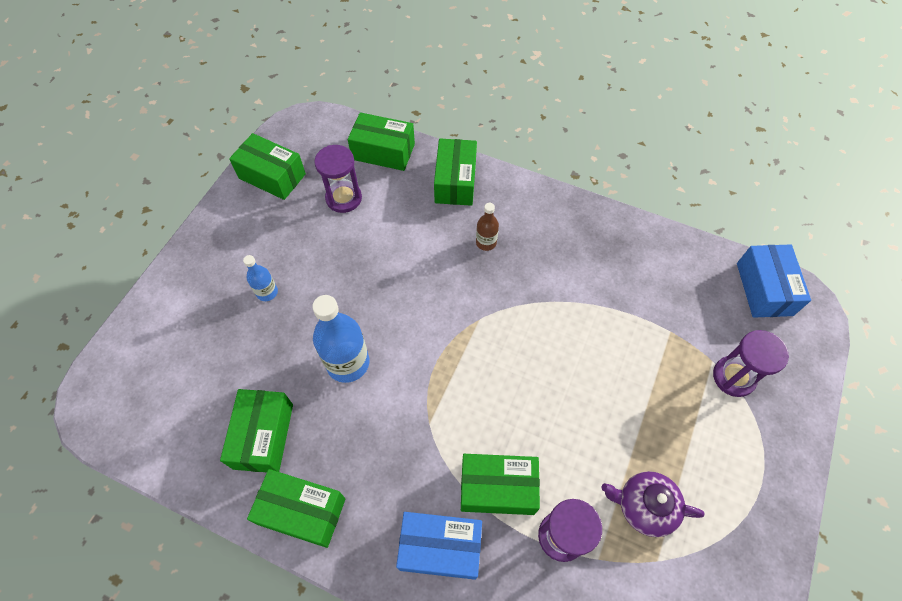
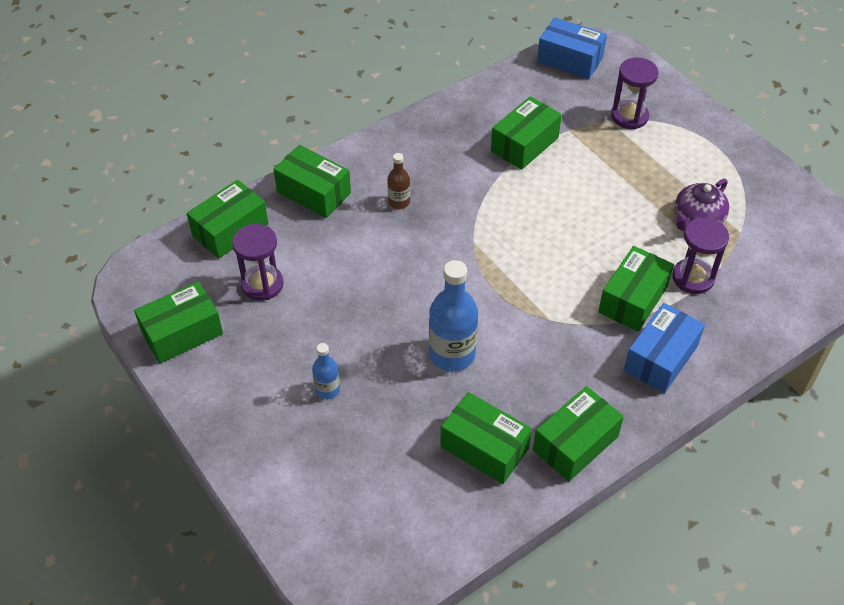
camera: 60 degrees left, 10 degrees down
(623, 303) = (524, 144): none -> green box

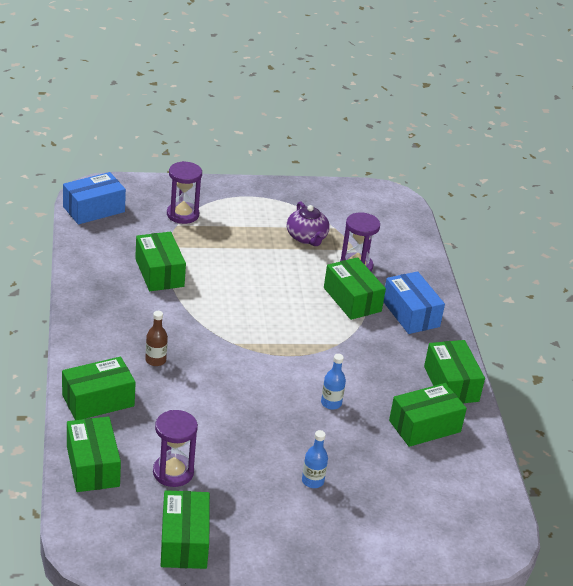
camera: 65 degrees left, 15 degrees down
(452, 354) = (331, 403): blue bottle -> blue bottle, size x0.53

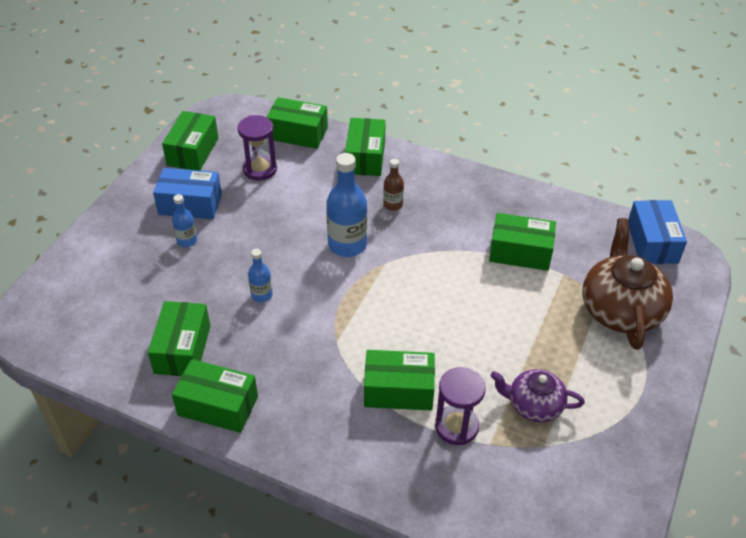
camera: 125 degrees right, 10 degrees up
(182, 214) = (620, 309): purple hourglass -> brown teapot
(184, 541) = (193, 151): green box -> green box turned 75 degrees clockwise
(230, 372) = (347, 245): none -> blue bottle
(410, 314) = (344, 434): blue box -> blue box (190, 204)

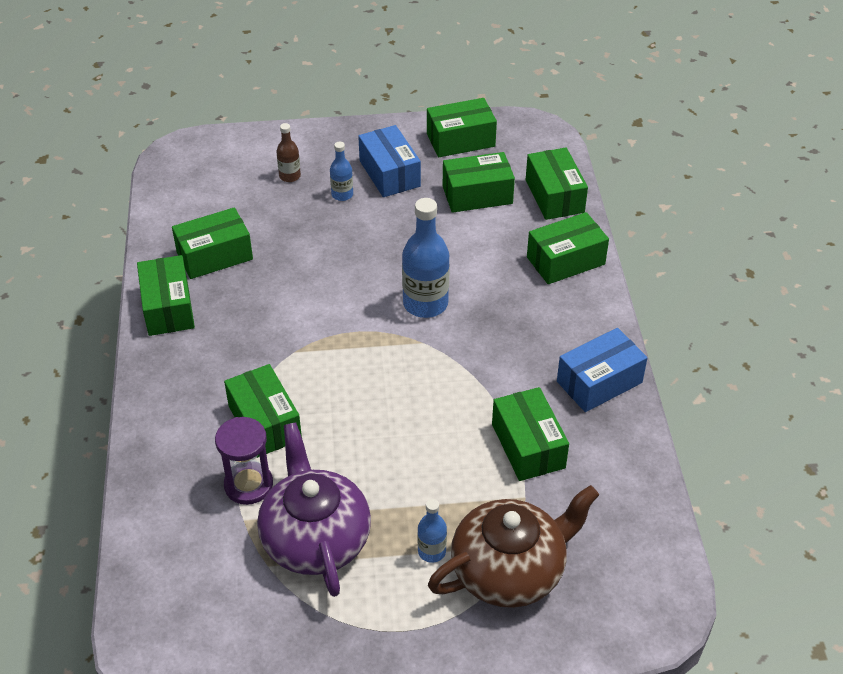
camera: 60 degrees right, 0 degrees up
(260, 169) = (477, 195): purple hourglass -> green box
(261, 295) = (313, 274): blue bottle -> blue bottle (432, 551)
(393, 205) = (512, 312): brown bottle -> brown bottle (290, 176)
(534, 405) = (315, 538): purple teapot -> purple teapot, size x1.67
(652, 243) = (649, 567): blue box -> blue box (599, 382)

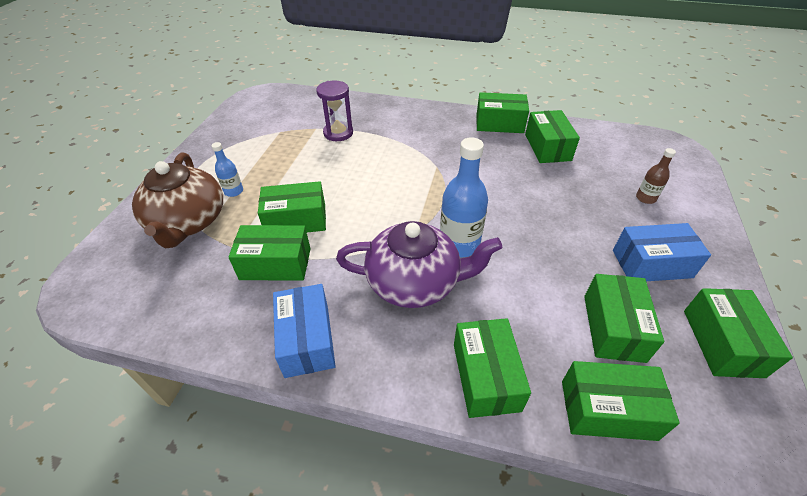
camera: 110 degrees right, 0 degrees up
(264, 423) = (381, 145): green box -> green box (296, 220)
(315, 538) = (283, 149): purple teapot -> purple teapot (415, 282)
(342, 194) = (618, 224): blue bottle -> none

